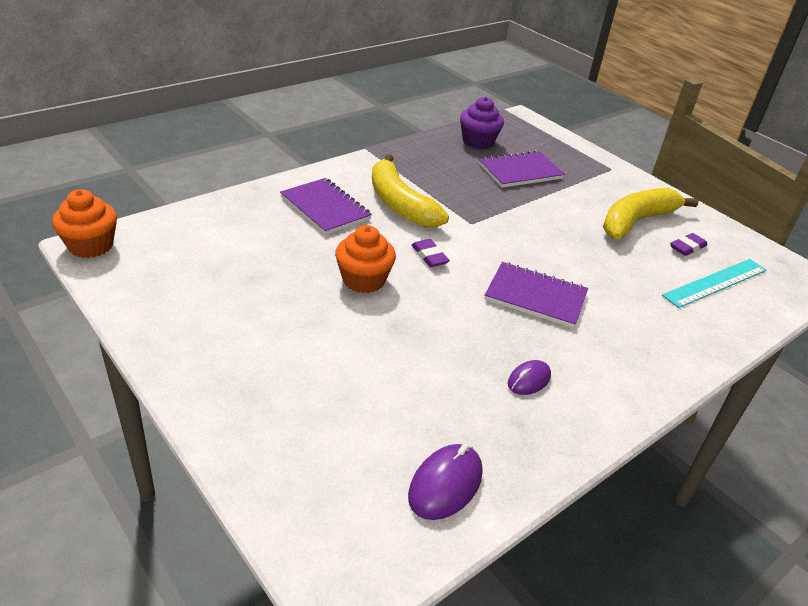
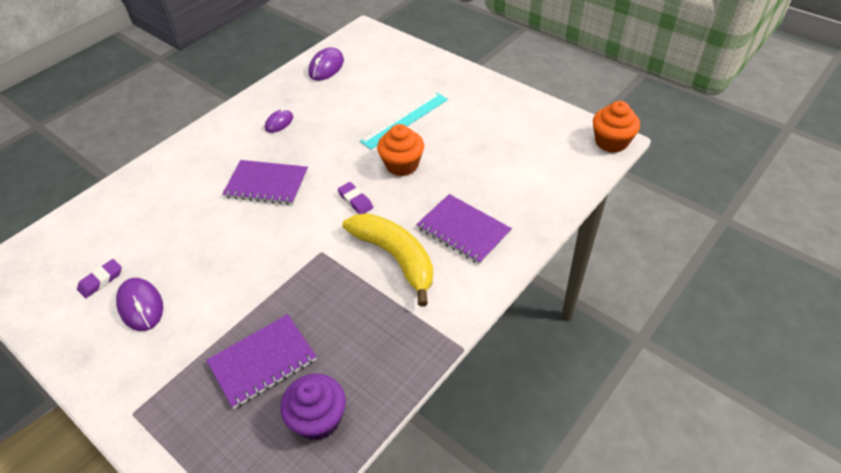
camera: 175 degrees right, 10 degrees up
(636, 221) = (141, 306): yellow banana -> purple mouse
(715, 282) = (98, 240): turquoise ruler -> turquoise ruler (405, 120)

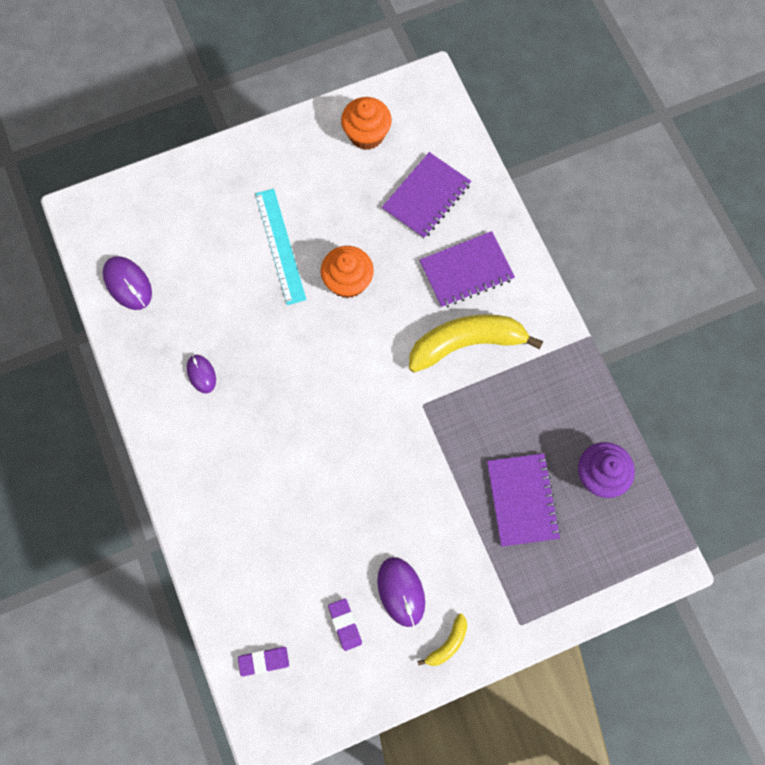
camera: 65 degrees left, 25 degrees up
(99, 360) = (447, 643): none -> yellow banana
(141, 306) = (401, 591): purple mouse -> purple mouse turned 75 degrees clockwise
(267, 184) = (297, 422): purple notebook -> purple notebook (426, 197)
(355, 201) = (373, 346): purple eraser -> purple eraser (264, 661)
(611, 142) = (430, 84): orange cupcake -> orange cupcake (366, 134)

